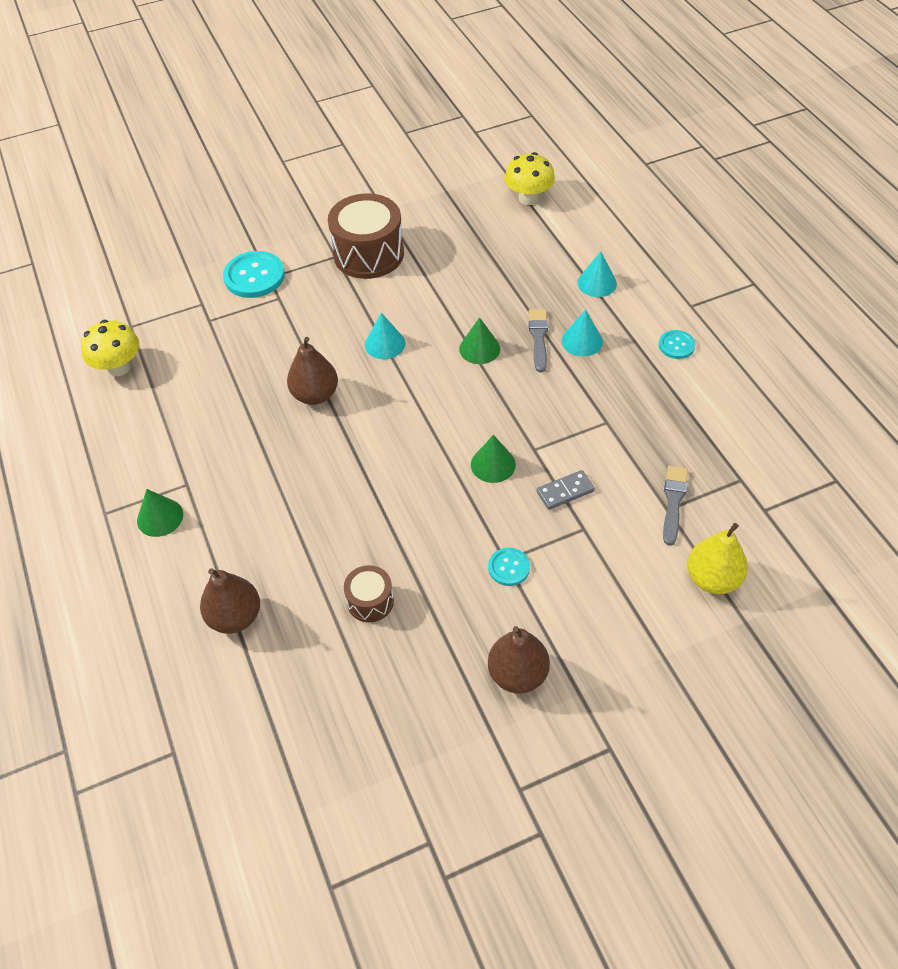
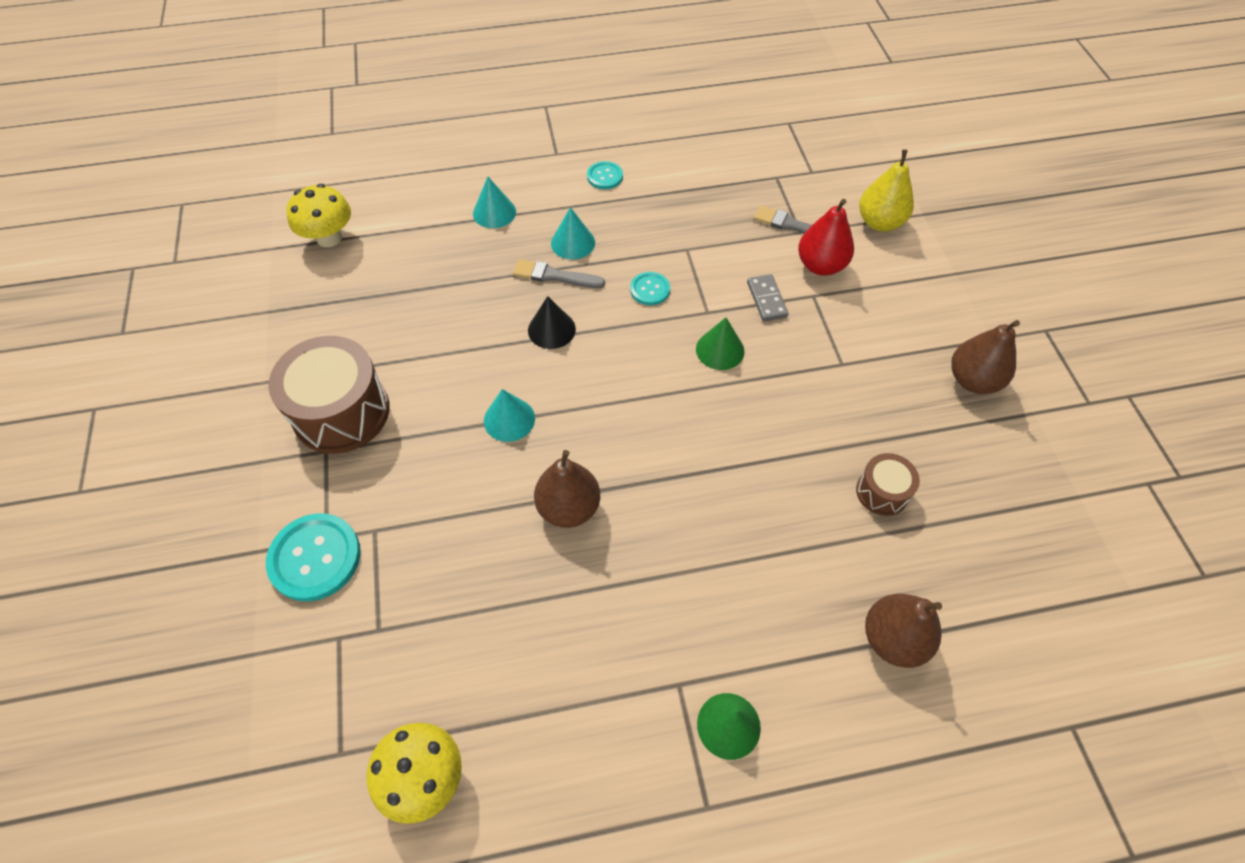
camera: 80 degrees left, 5 degrees up
(479, 348) = (551, 329): green cone -> black cone
(509, 567) = (852, 363): turquoise button -> turquoise button (650, 289)
(626, 531) = (820, 265): none -> red pear

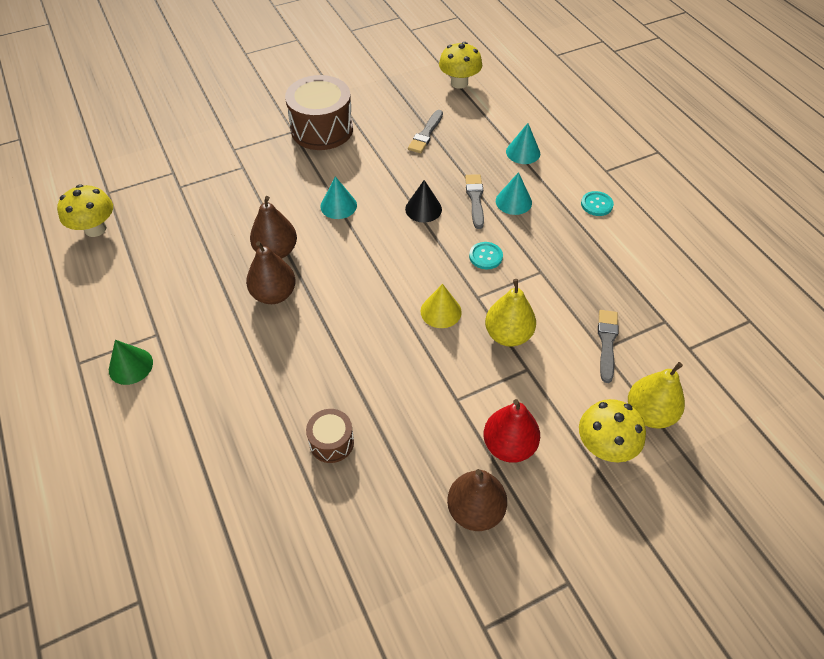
camera: 75 degrees right, 5 degrees down
(315, 558) = (220, 149): turquoise button -> none
(413, 296) = (426, 134): none -> grey brush
(720, 350) = (441, 311): green cone -> yellow cone
(767, 299) = (508, 335): grey domino -> yellow pear
(820, 265) = (567, 370): red pear -> red pear (509, 446)
(893, 639) = (202, 461): brown pear -> brown pear (274, 294)
(911, 264) = (604, 446): none -> yellow mushroom

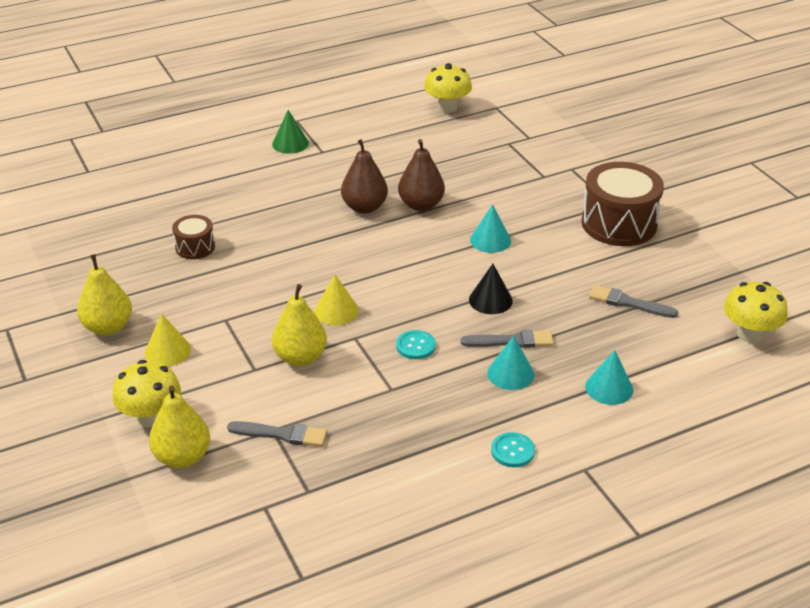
camera: 90 degrees right, 15 degrees down
(475, 510) = (108, 327): brown pear -> yellow pear
(509, 446) = (167, 351): red pear -> yellow cone

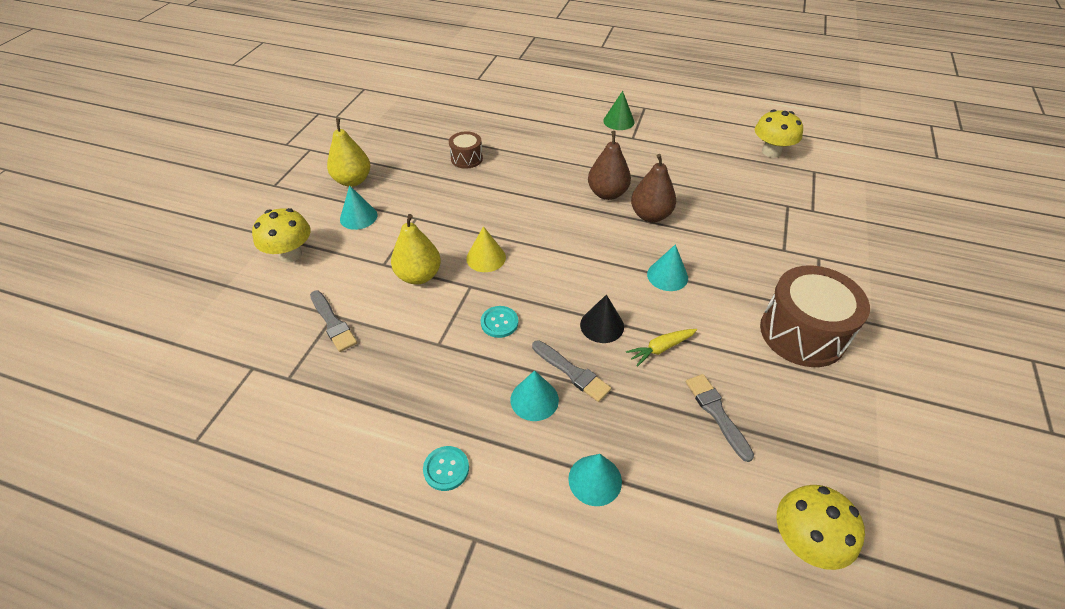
camera: 45 degrees right, 10 degrees up
(167, 351) = (358, 217): yellow cone -> turquoise cone
(182, 457) = (266, 294): yellow pear -> none
(548, 289) = (661, 348): none -> yellow carrot

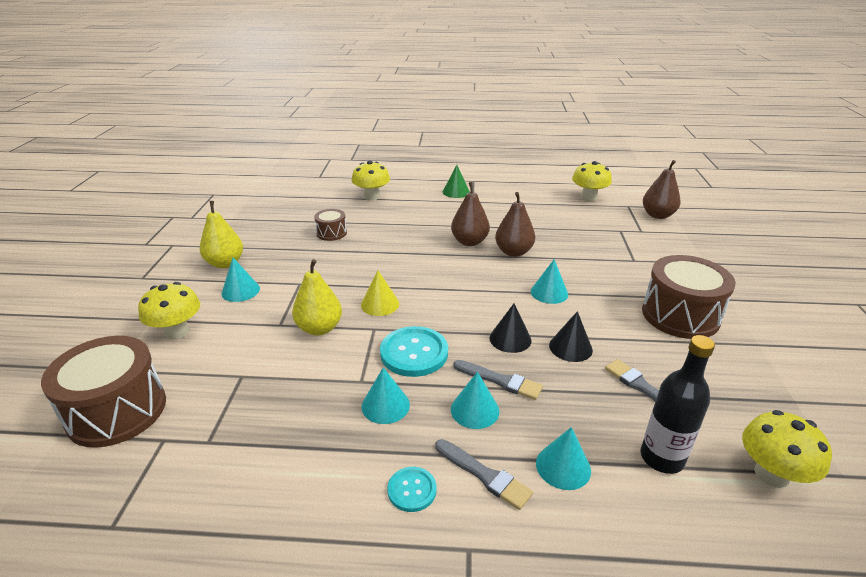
camera: 15 degrees left, 15 degrees down
(222, 330) = (117, 411): none -> brown drum
(333, 323) = (242, 383): grey brush -> grey brush (484, 475)
(452, 375) = (385, 405): none -> turquoise cone
(499, 322) = (414, 353): turquoise button -> turquoise button, size x1.82
(524, 115) = (372, 197): none -> yellow mushroom
(661, 348) = (570, 347): yellow carrot -> black cone
(698, 495) = (662, 458): none -> black bottle
(844, 191) = (657, 215): none -> brown pear

